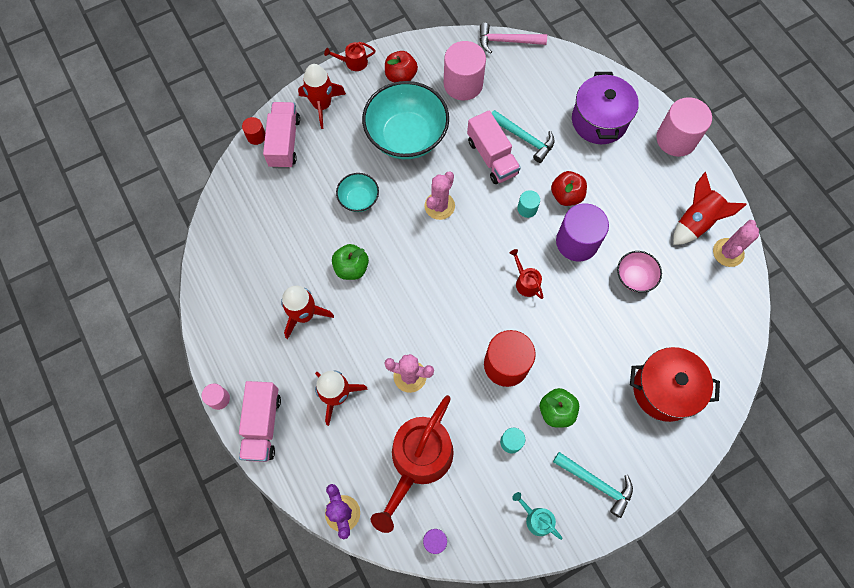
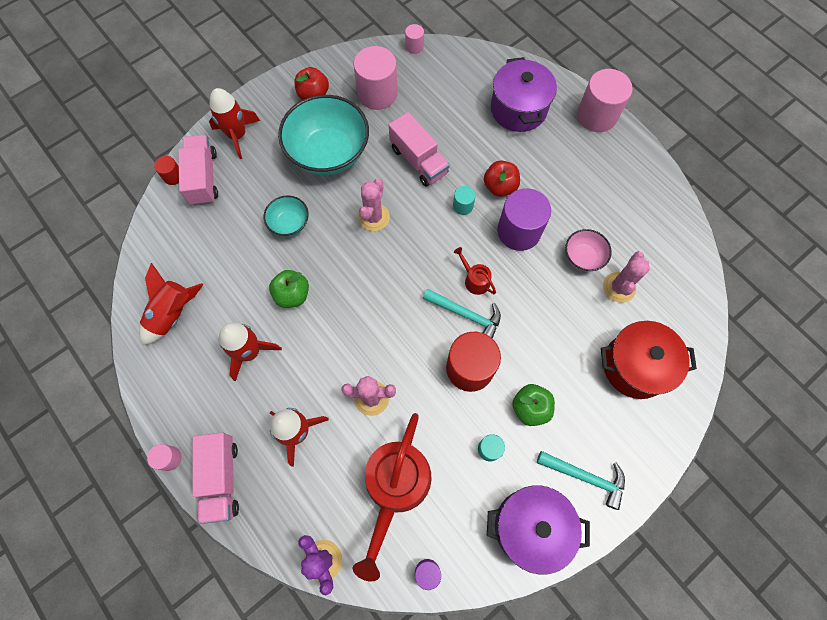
camera: 10 degrees left, 0 degrees up
(353, 62) = (263, 88): red watering can -> none
(507, 41) = (414, 46): pink hammer -> pink cylinder
(524, 138) = (447, 137): turquoise hammer -> turquoise hammer (466, 314)
(536, 519) = (530, 527): turquoise watering can -> purple pot
(696, 221) = (632, 192): red rocket -> red rocket (173, 314)
(728, 252) = (669, 217): pink cactus -> pink cactus (619, 287)

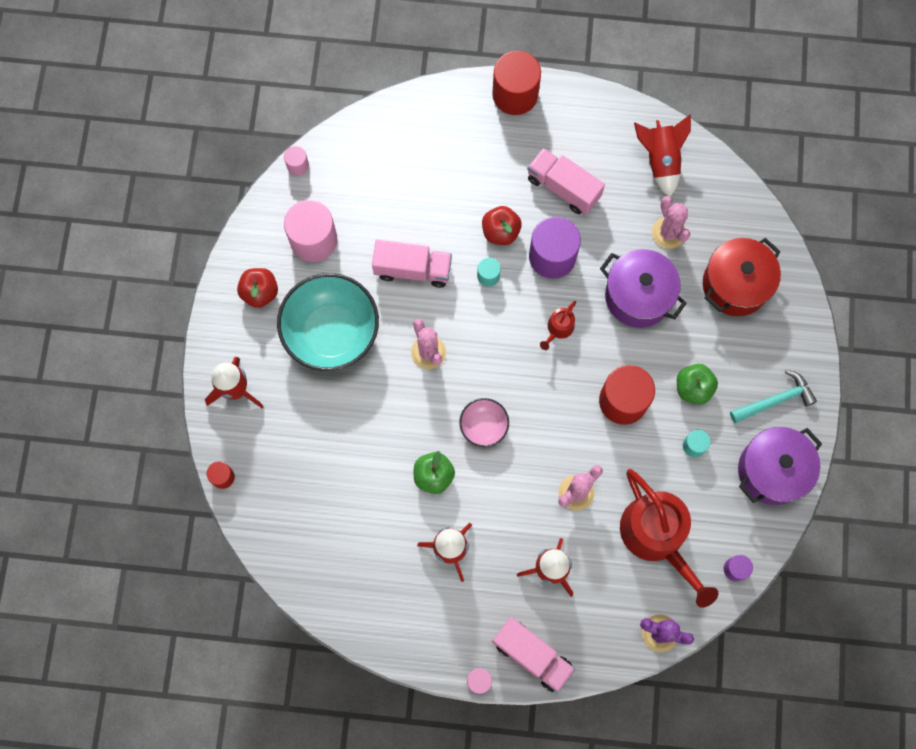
camera: 45 degrees left, 5 degrees up
(173, 314) = (357, 582): red rocket -> red rocket (660, 160)
(203, 178) = (251, 453): pink truck -> pink truck (563, 188)
(289, 223) = (367, 422): turquoise bowl -> none
(466, 314) = (579, 363): turquoise hammer -> none
(475, 280) = (558, 328): red watering can -> red watering can turned 60 degrees counterclockwise
(518, 109) = (446, 146): purple pot -> purple pot (638, 296)
(583, 257) = (620, 232): pink bowl -> pink bowl (484, 426)
(596, 115) = (515, 94): pink cylinder -> red cylinder

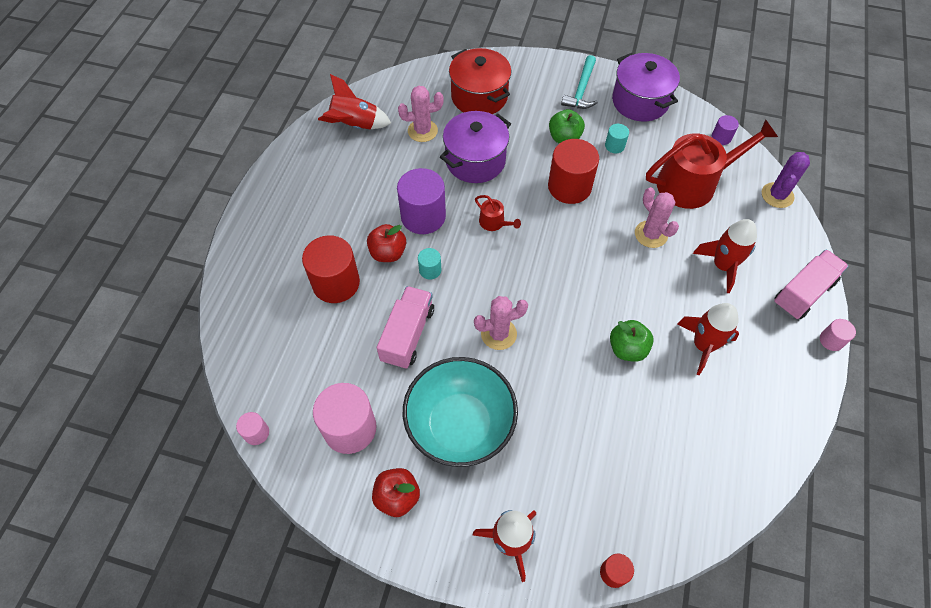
camera: 80 degrees left, 15 degrees down
(484, 426) = (581, 297): pink bowl -> none
(515, 94) = (252, 219): red cylinder -> red cylinder (336, 283)
(563, 188) = (358, 197): pink truck -> none
(775, 400) = (581, 90): turquoise hammer -> turquoise hammer turned 150 degrees counterclockwise

